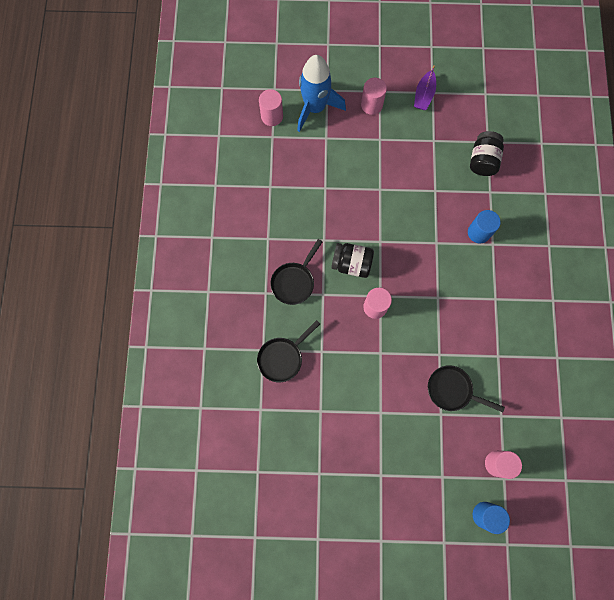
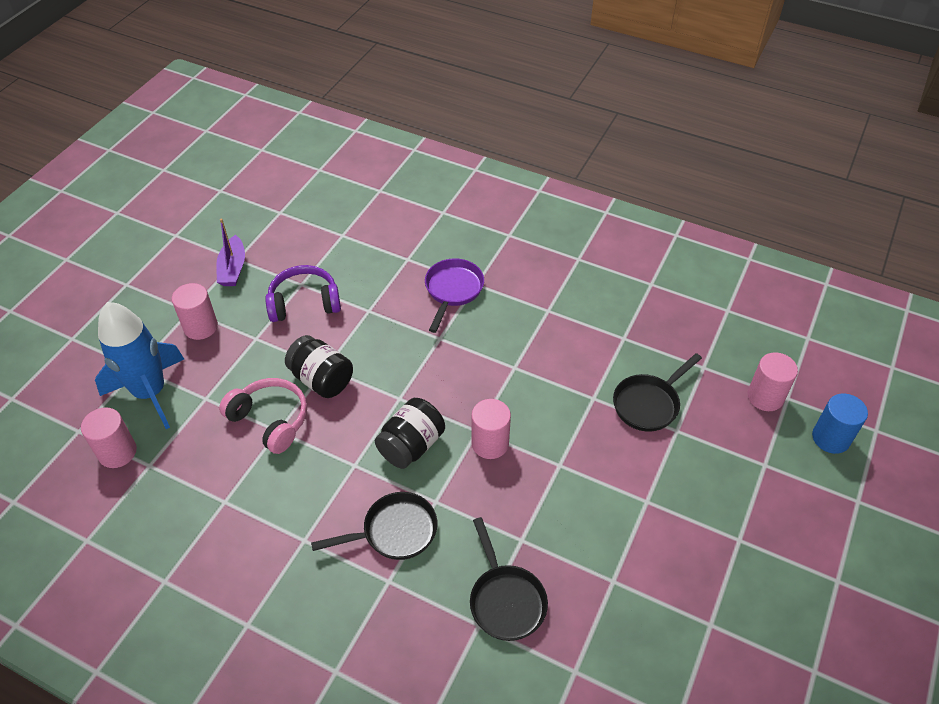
camera: 65 degrees left, 25 degrees down
(294, 282) = (394, 531): black pan -> black pan turned 75 degrees counterclockwise
(330, 180) = (270, 420): none -> pink headphones
(420, 150) = (304, 302): none -> purple headphones
(424, 95) = (233, 268): purple boat -> purple boat turned 45 degrees clockwise
(479, 232) = (453, 290): blue cylinder -> purple pan
(483, 160) = (363, 249): black jar -> black jar (322, 379)

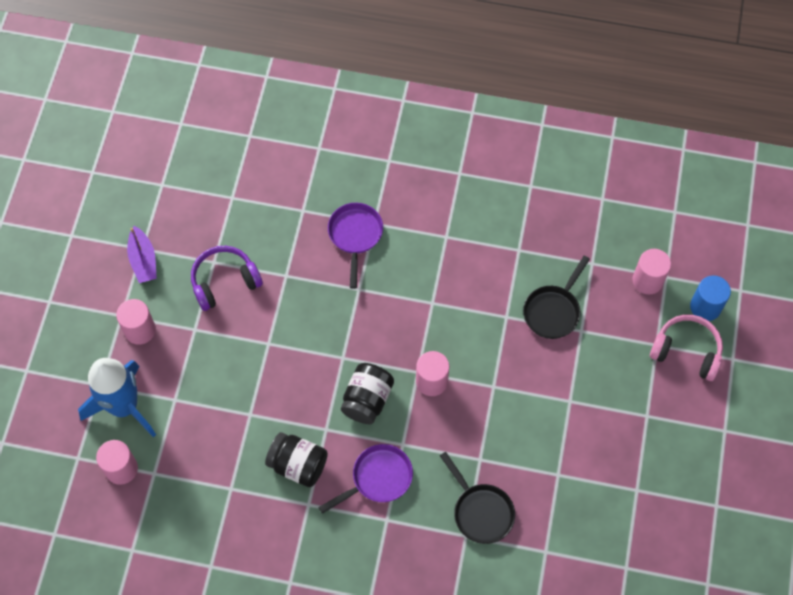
camera: 15 degrees left, 15 degrees up
(270, 420) = (240, 406): pink headphones -> pink headphones (686, 351)
(322, 379) = (269, 356): black jar -> black jar (298, 465)
(394, 531) = (378, 478): black pan -> purple pan

